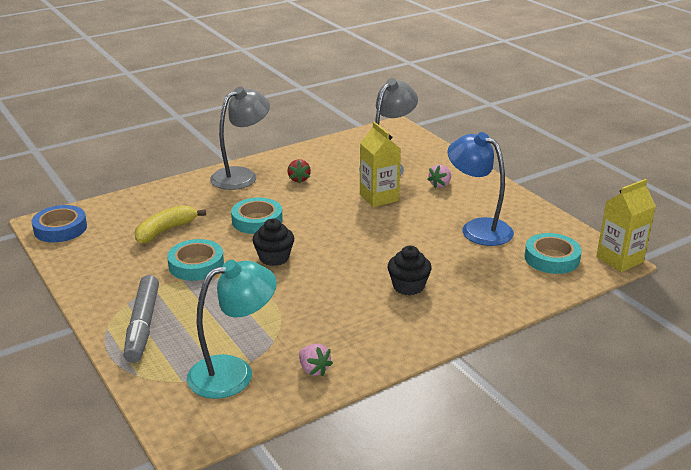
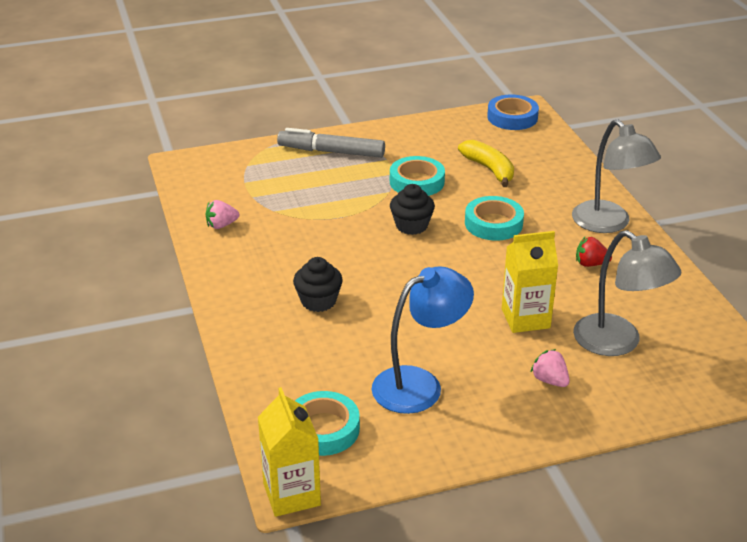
camera: 105 degrees right, 5 degrees up
(233, 373) = (242, 187): turquoise lamp -> none

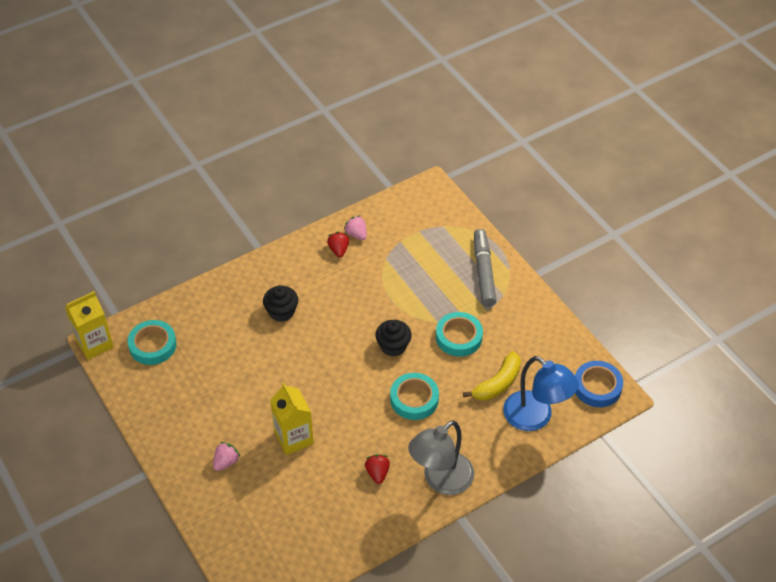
camera: 75 degrees right, 15 degrees up
(239, 242) = (338, 250): none -> red strawberry
(419, 384) = (205, 387): blue lamp -> blue lamp (535, 417)
(617, 343) = (279, 500): grey lamp -> none

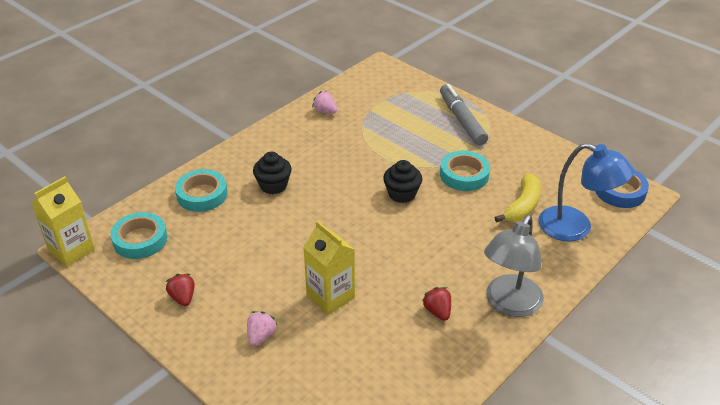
camera: 15 degrees left, 10 degrees down
(338, 250) = (312, 126): red strawberry -> red strawberry (183, 298)
(414, 399) = (445, 235): turquoise tape -> turquoise tape (202, 194)

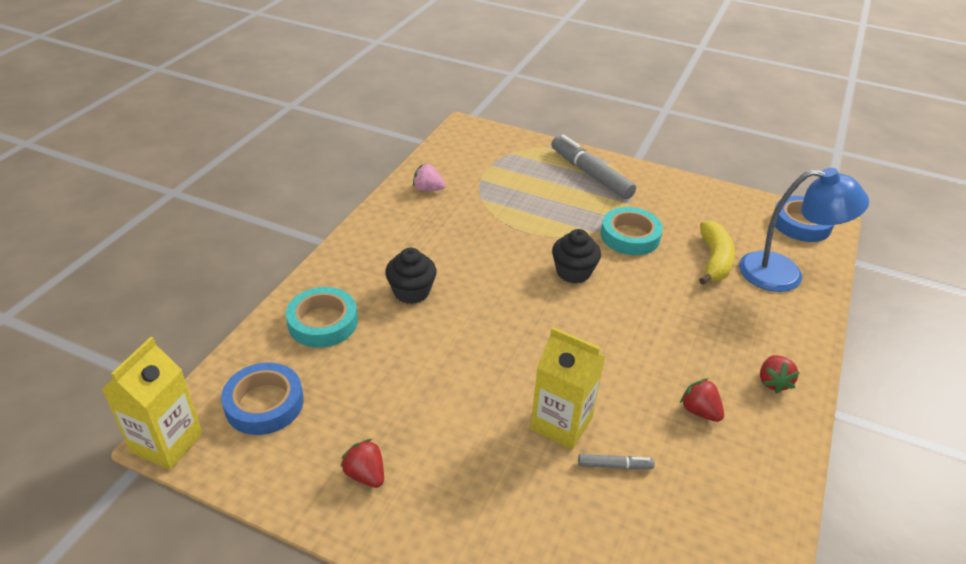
camera: 20 degrees left, 0 degrees up
(140, 239) = (264, 403): turquoise tape -> blue tape
(261, 336) = (501, 503): pink strawberry -> none
(352, 332) = (614, 466): none -> grey marker
(509, 304) = (773, 382): grey lamp -> red strawberry

